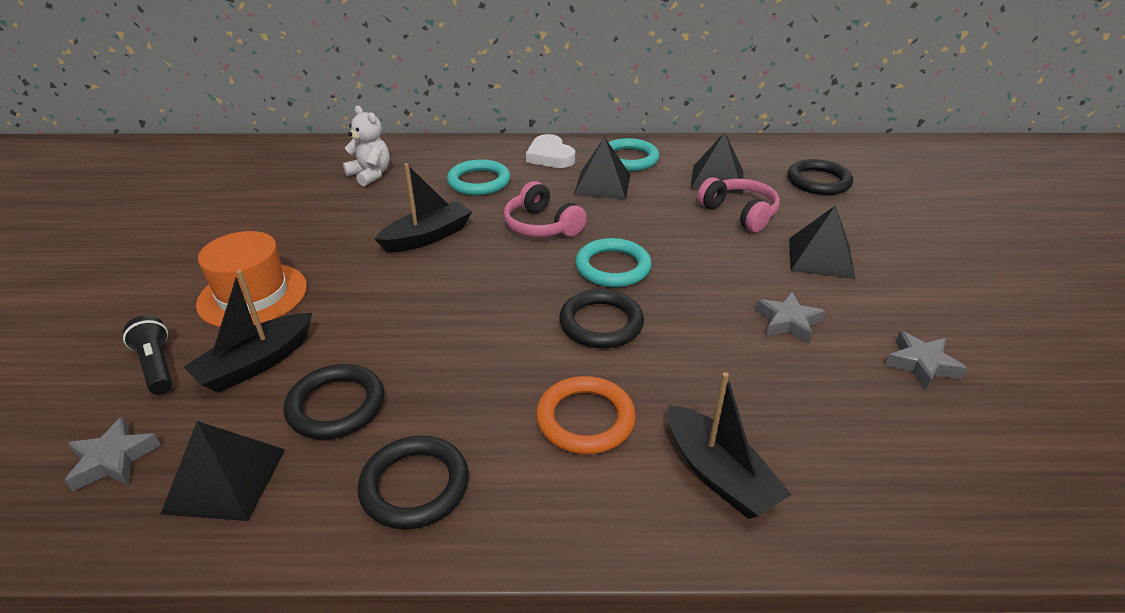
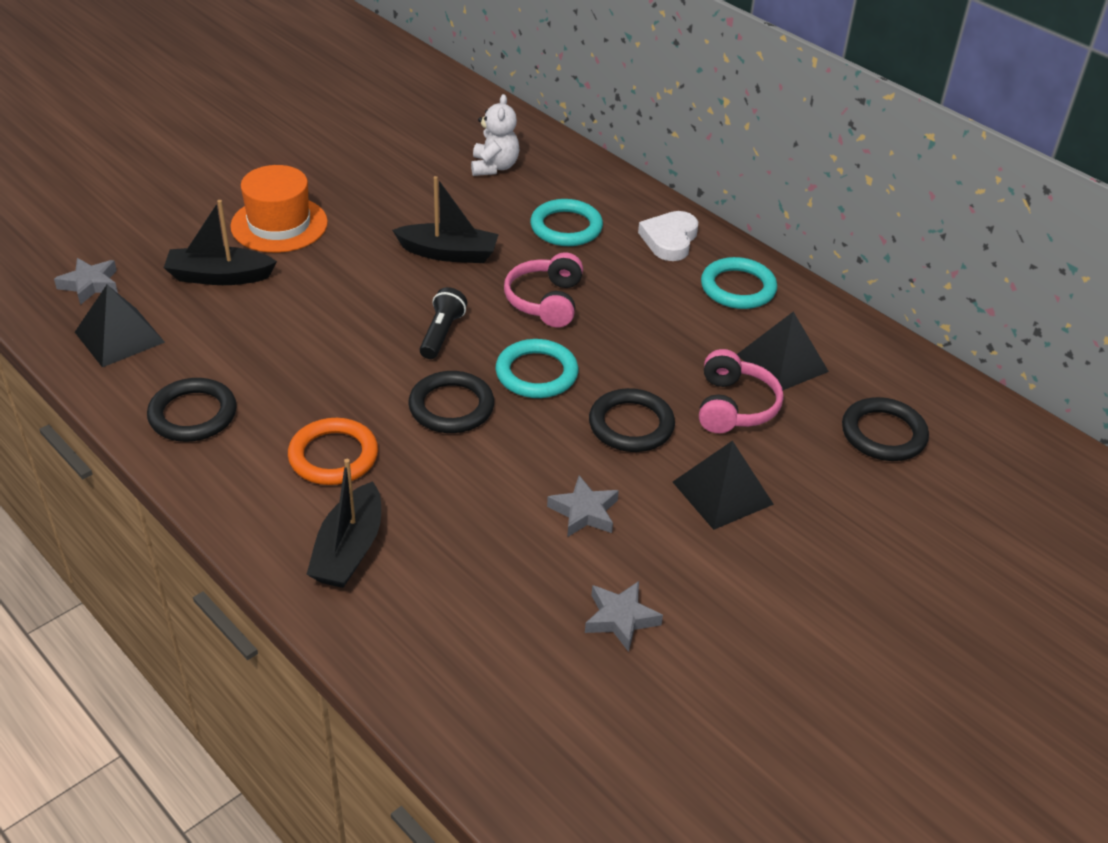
camera: 45 degrees right, 5 degrees up
(157, 366) = (172, 240): black flashlight -> black flashlight (441, 334)
(336, 406) = (221, 336): black ring -> black ring (631, 425)
(602, 184) = (664, 297): black pyramid -> none

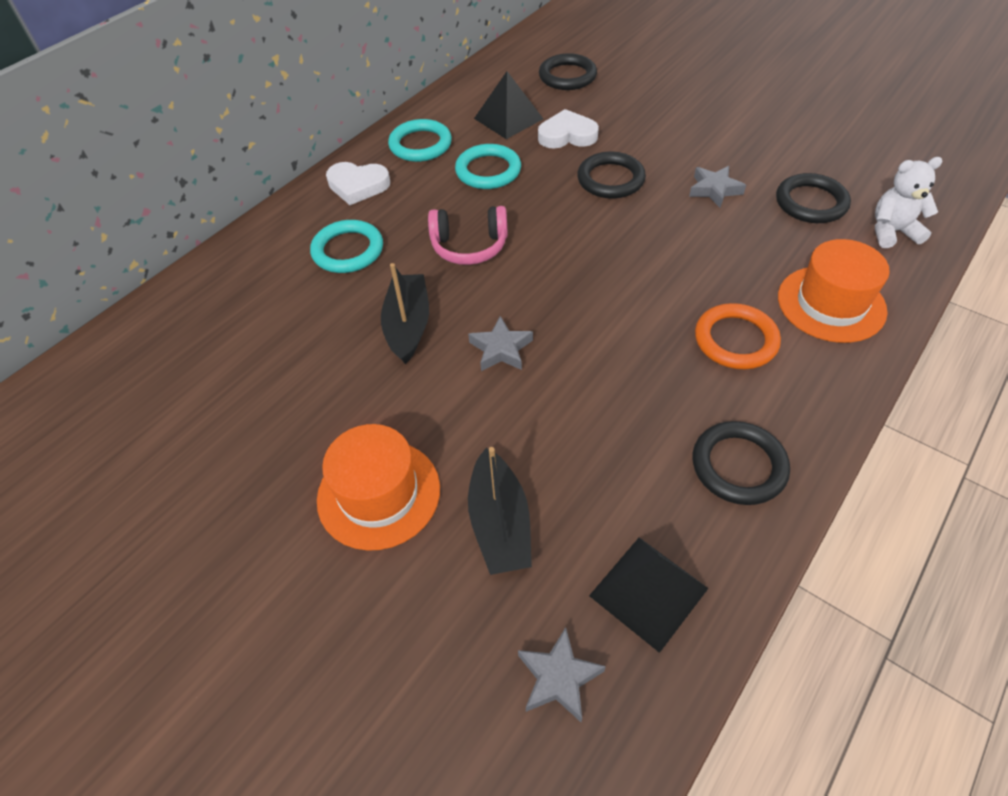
camera: 95 degrees left, 10 degrees up
(349, 549) = (831, 304): black boat -> orange hat
(441, 334) = (539, 305): black flashlight -> none
(451, 407) = (636, 279): black ring -> black ring (811, 203)
(494, 167) = (237, 321): white teddy bear -> white teddy bear (892, 232)
(536, 373) = (571, 236): turquoise ring -> turquoise ring (488, 171)
(620, 619) = (799, 162): grey star -> grey star (501, 349)
(722, 493) = (659, 133): black pyramid -> none
(734, 406) = (567, 135): pink headphones -> white heart

